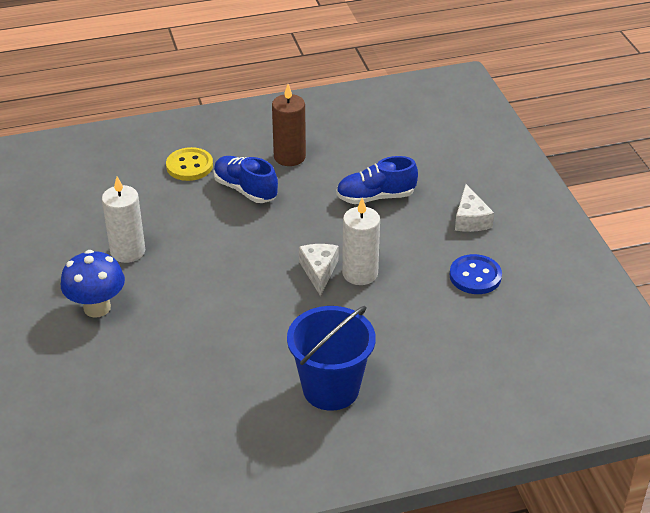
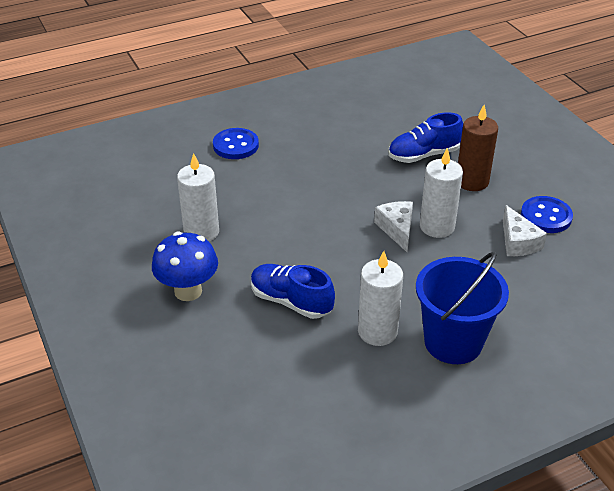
camera: 10 degrees left, 0 degrees up
(189, 166) = (235, 145): yellow button -> blue button
(245, 190) = (297, 161): blue shoe -> blue shoe (291, 301)
(262, 369) = (377, 331): none -> white candle
(289, 157) = (328, 127): brown candle -> brown candle (472, 181)
(470, 219) = (519, 165): white cheese -> white cheese (518, 242)

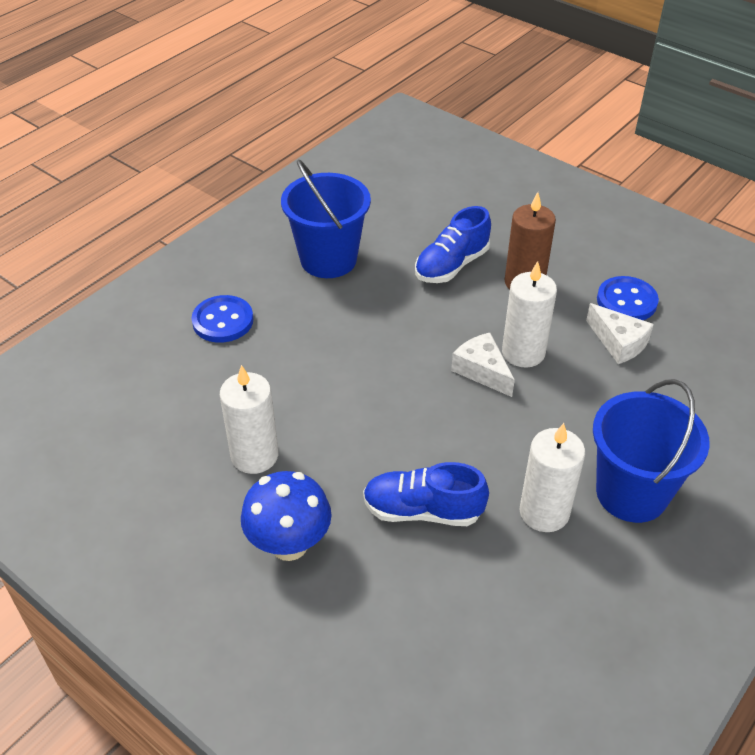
camera: 25 degrees left, 5 degrees up
(335, 127) = (328, 259): none -> blue bucket

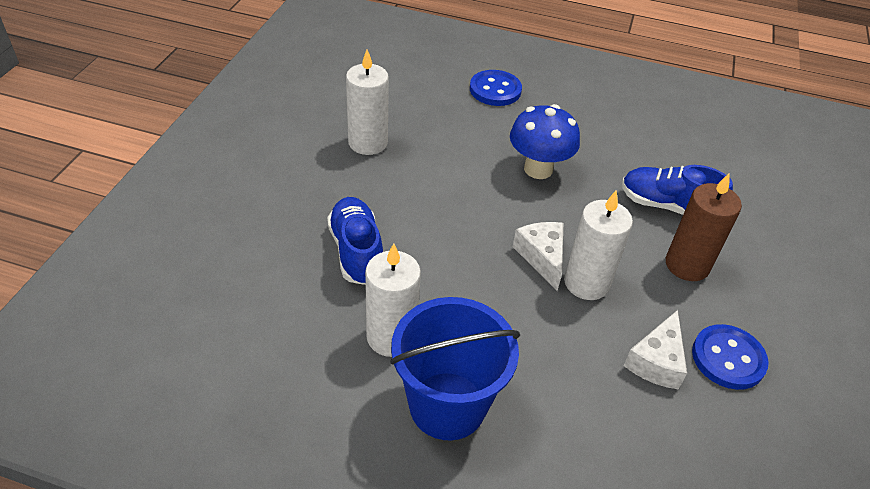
camera: 65 degrees right, 0 degrees up
(289, 544) = (291, 183): blue mushroom -> blue mushroom (538, 169)
(328, 259) = (609, 127): blue bucket -> none
(482, 371) = (542, 257): white cheese -> white cheese turned 45 degrees counterclockwise

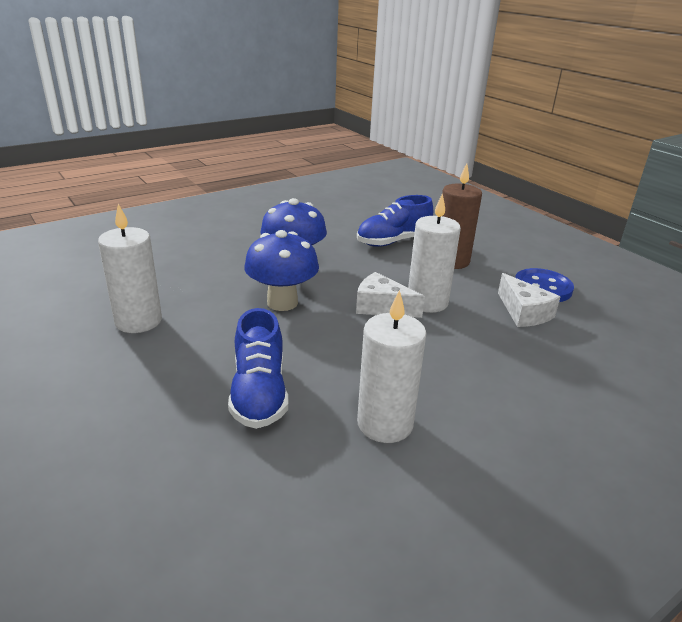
camera: 50 degrees left, 15 degrees down
(356, 251) = (259, 394): blue shoe -> blue shoe turned 120 degrees counterclockwise
(447, 405) = (491, 429): blue bucket -> none
(475, 196) = (282, 302): none -> blue mushroom
(495, 90) = (186, 240): blue button -> none

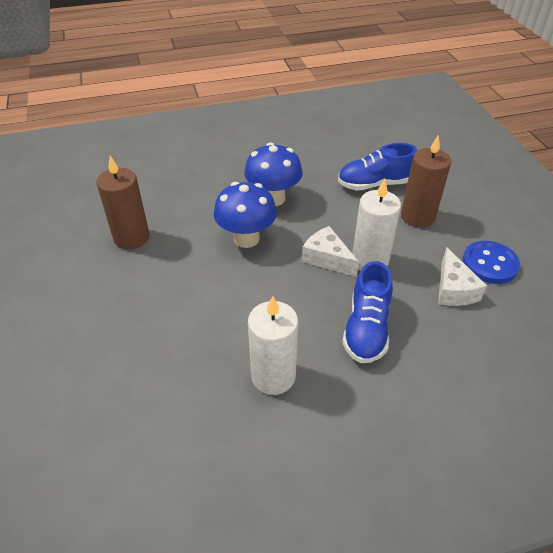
camera: 20 degrees right, 15 degrees up
(138, 321) = (131, 237): white candle -> brown candle
(259, 394) = (192, 326): blue shoe -> blue shoe (366, 328)

